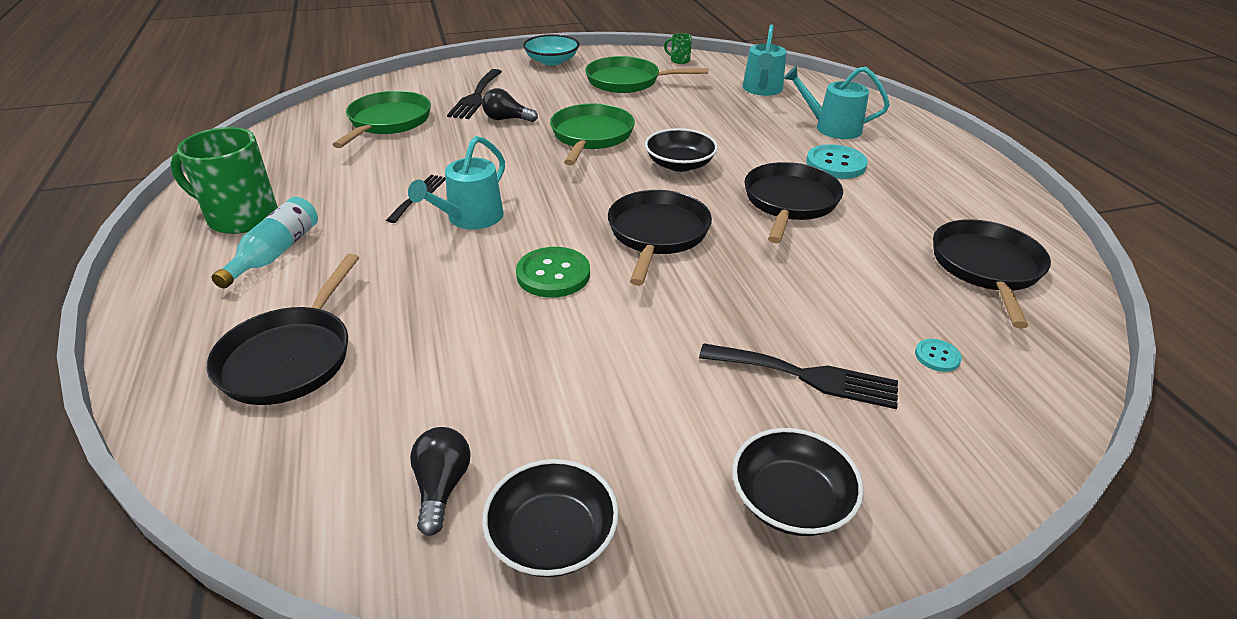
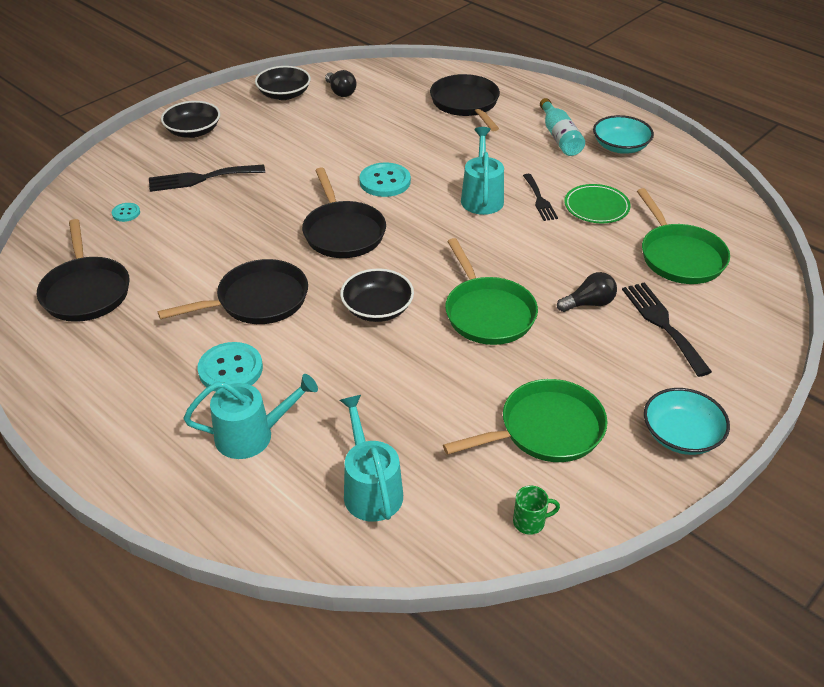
camera: 150 degrees right, 5 degrees up
(240, 217) = (620, 146): green mug -> turquoise bowl
(380, 173) = (596, 207): none -> green plate
(553, 274) = (385, 181): green button -> turquoise button
(789, 202) = (257, 300): black pan -> black pan turned 105 degrees counterclockwise

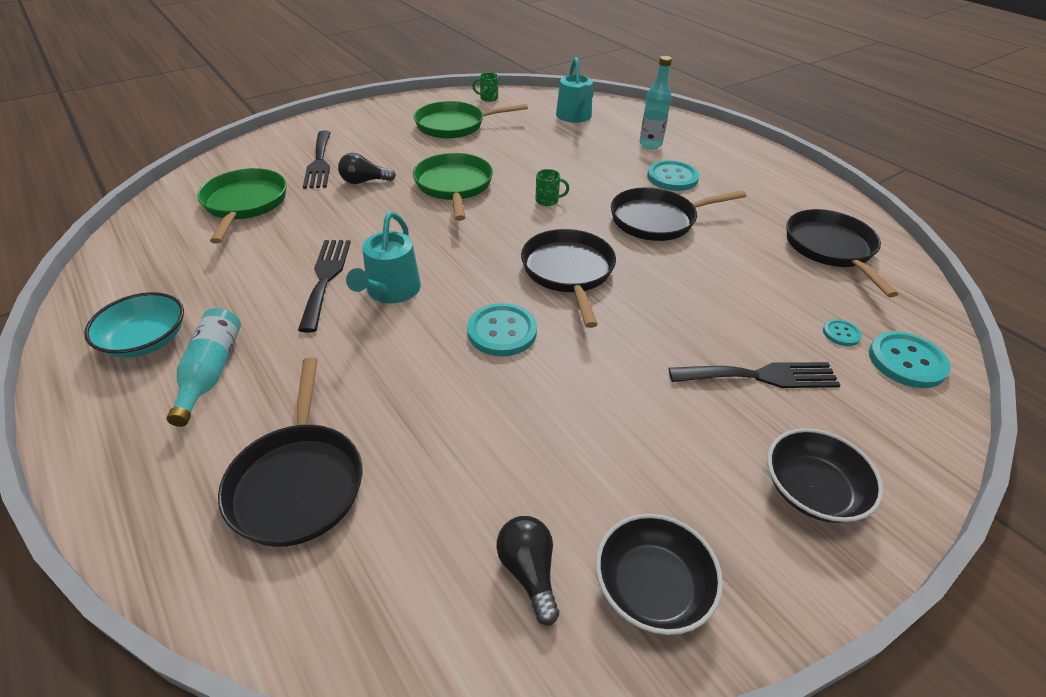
camera: 170 degrees left, 0 degrees up
(88, 200) = (906, 361): none -> turquoise button
(251, 435) = (650, 144): turquoise watering can -> turquoise bottle
(377, 308) = (548, 200): black bowl -> green mug
(539, 200) = (325, 278): black fork -> black fork, size x1.54
(596, 207) = (271, 260): green plate -> none
(681, 435) = (371, 114): turquoise bowl -> none

